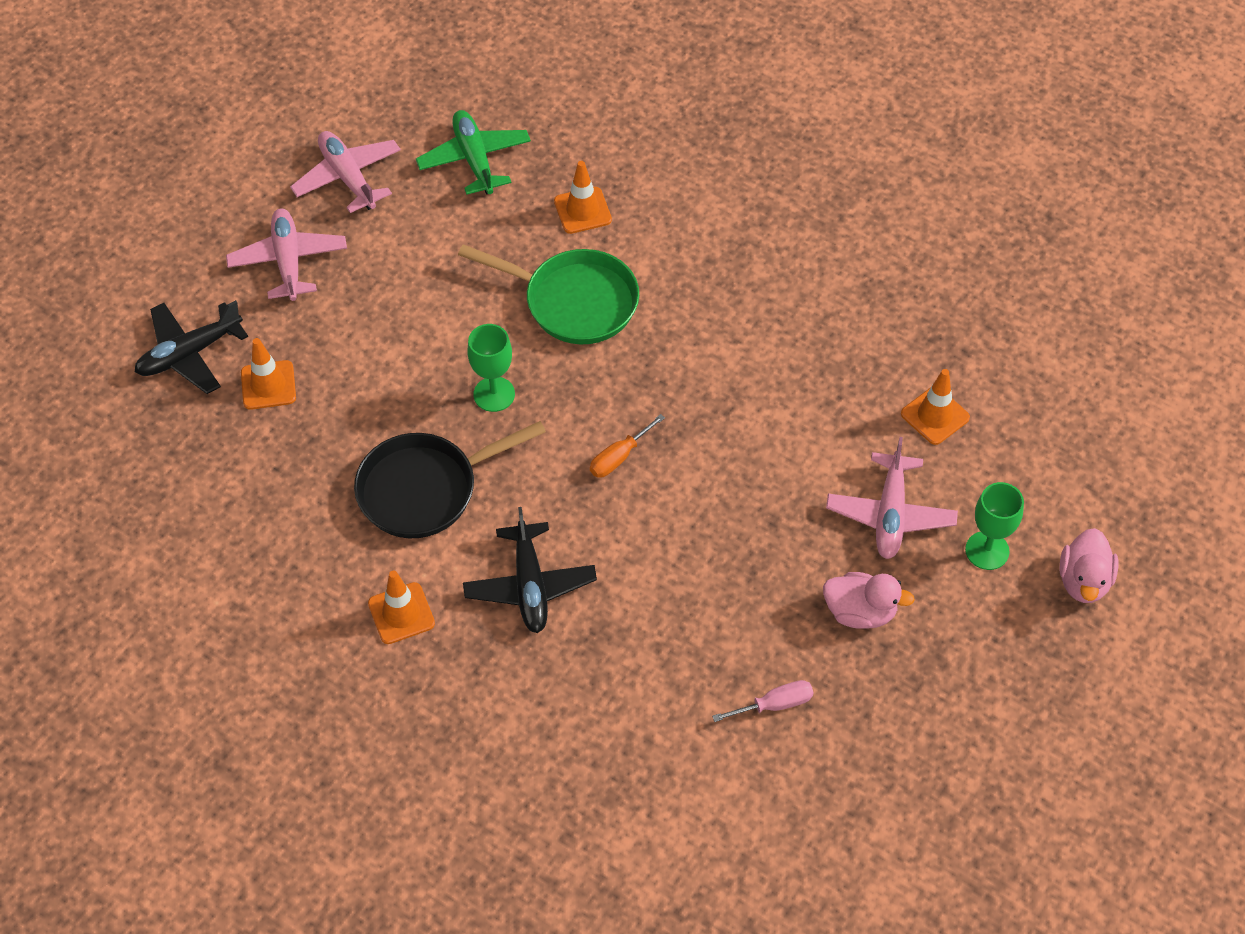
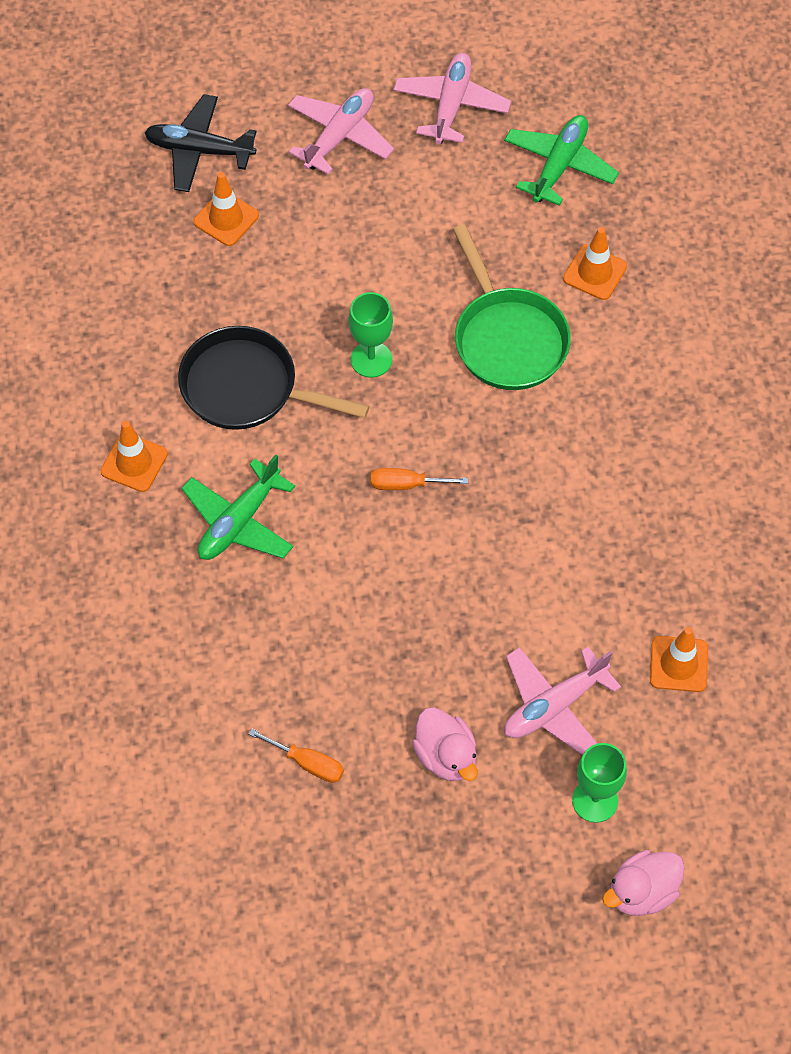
camera: 45 degrees right, 5 degrees up
(530, 586) = (239, 521): black plane -> green plane
(774, 705) = (307, 763): pink screwdriver -> orange screwdriver

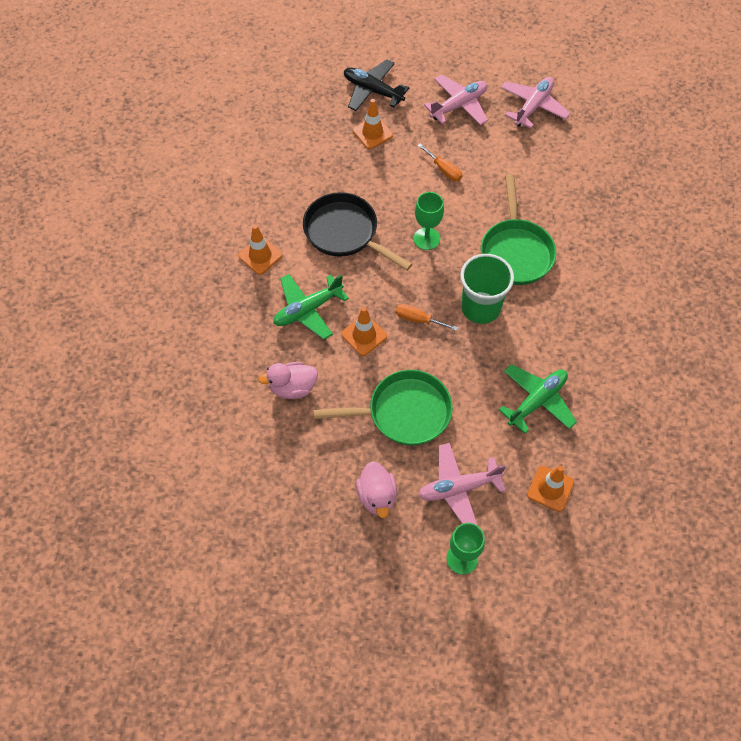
camera: 20 degrees right, 0 degrees up
(307, 763) = (289, 471): orange screwdriver -> orange screwdriver (444, 170)
(437, 626) = (403, 412): none -> green pan
(488, 438) = (480, 307): none -> green cup
(559, 165) = (587, 159): green plane -> green plane (537, 401)
(595, 272) = (585, 228): orange traffic cone -> orange traffic cone (364, 335)
(642, 892) = (470, 631): pink duck -> pink duck (292, 387)

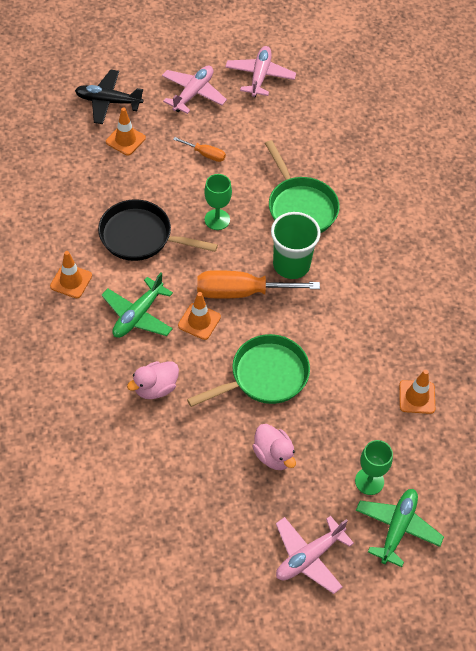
camera: 25 degrees left, 5 degrees down
(418, 319) = (241, 292): orange screwdriver -> orange screwdriver, size x2.01
(458, 488) = (340, 424): pink plane -> pink plane (309, 557)
(537, 401) = (374, 328): green plane -> green plane (397, 528)

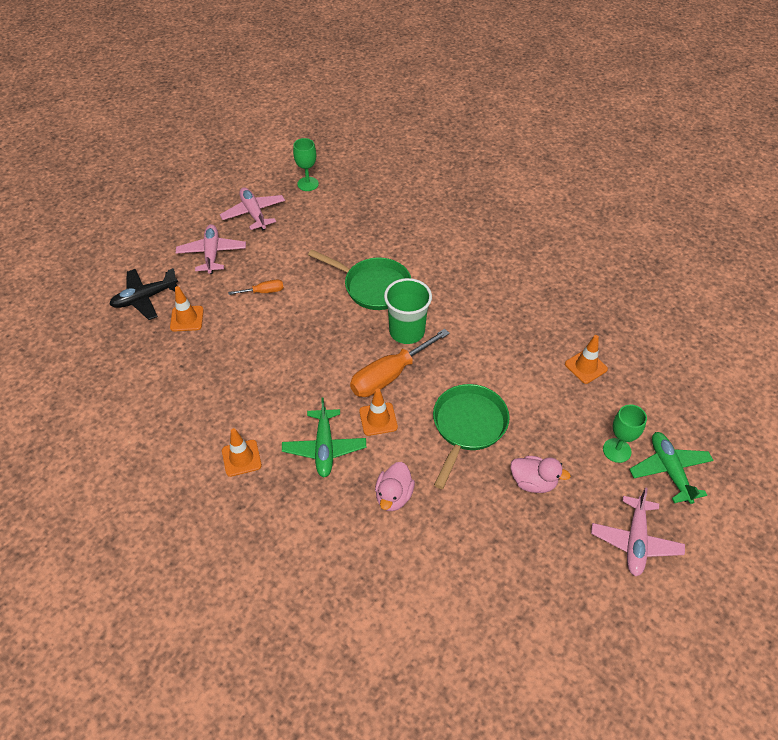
camera: 35 degrees left, 5 degrees down
(141, 236) = (269, 384): black pan -> none
(217, 219) = (319, 334): green goblet -> green goblet (308, 184)

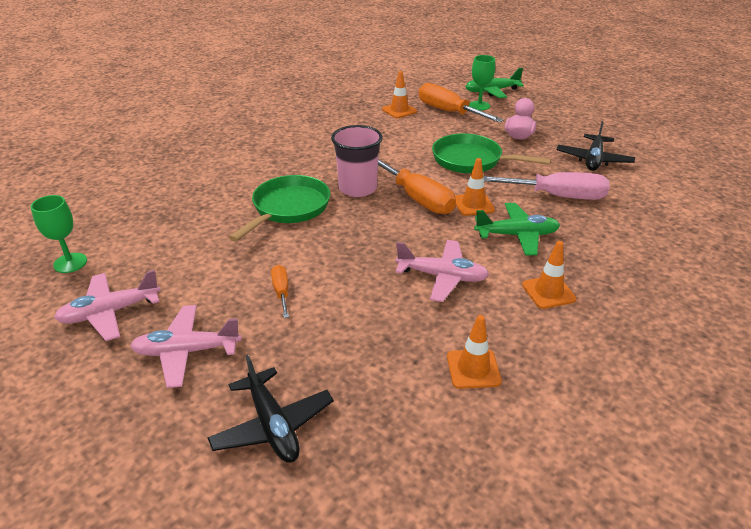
camera: 90 degrees left, 15 degrees down
(187, 319) = (324, 366): orange traffic cone -> orange traffic cone (473, 369)
(394, 496) = (557, 196): pink duck -> pink screwdriver
(407, 331) = (357, 188): green cup -> pink cup
(478, 553) = (593, 160): none -> black plane
(591, 415) = (448, 112): none -> orange screwdriver
(635, 541) = (553, 106): pink plane -> pink plane (442, 277)

